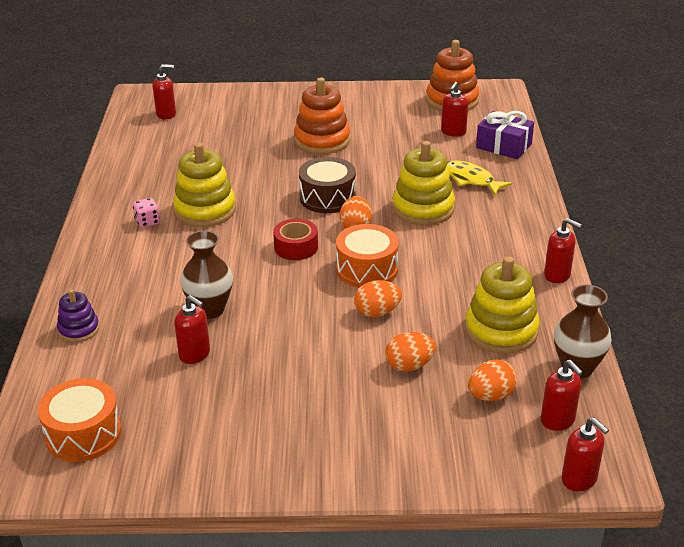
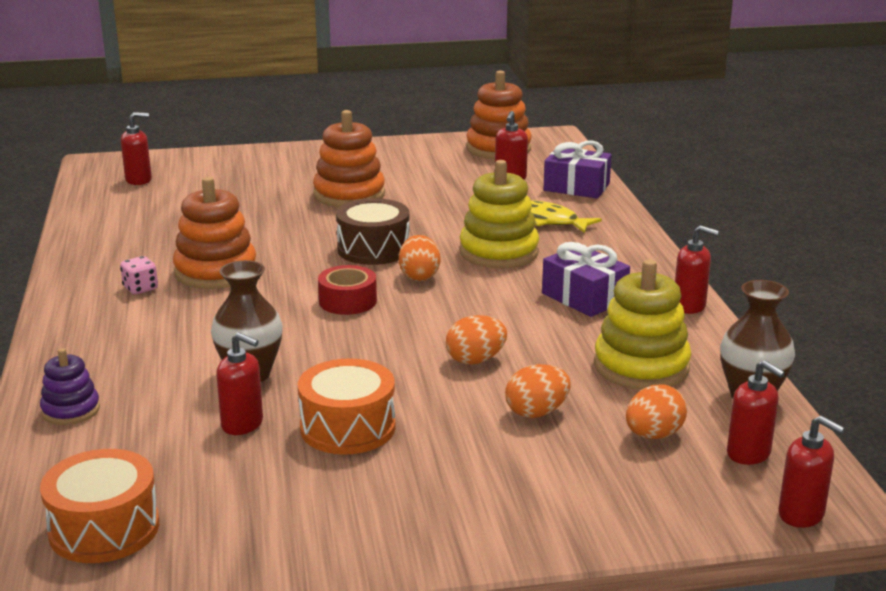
camera: 10 degrees left, 10 degrees down
(205, 210) = (216, 272): yellow stacking toy -> orange stacking toy
(367, 269) = (447, 317): orange drum -> orange drum (348, 428)
(477, 259) = (584, 297): none -> purple gift

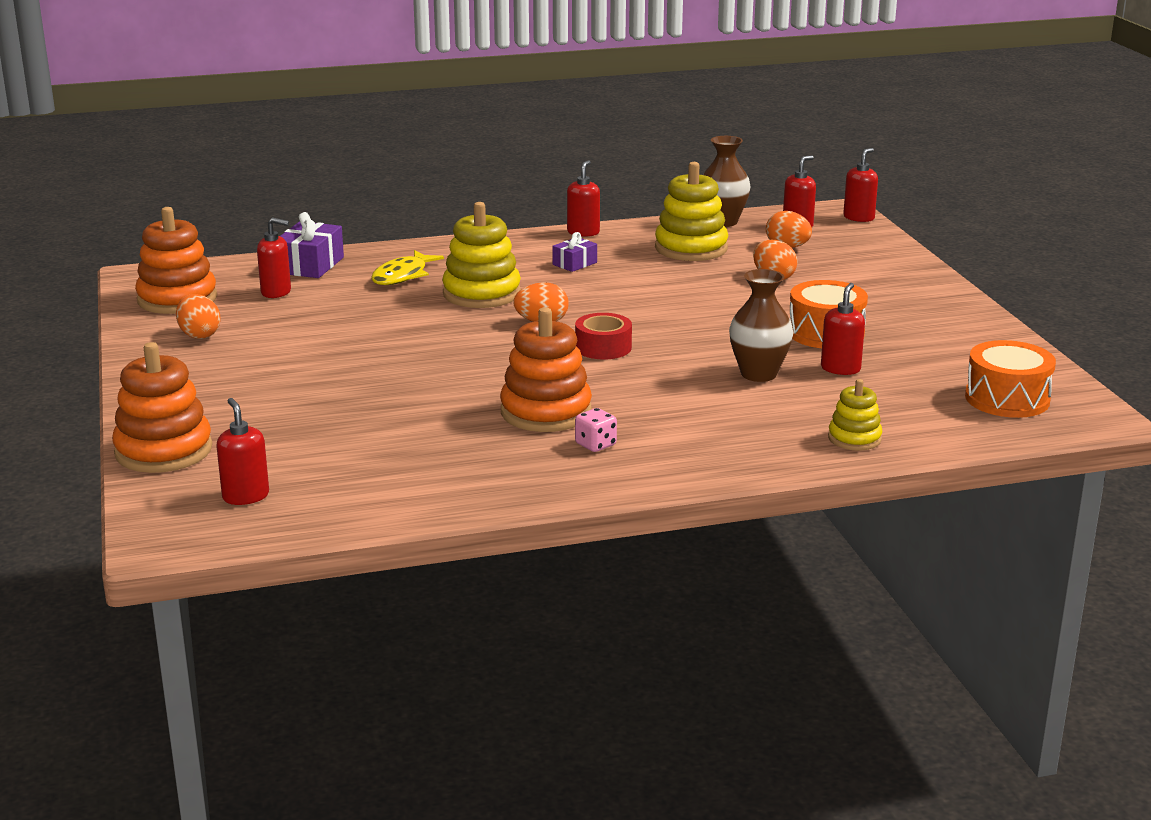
camera: 95 degrees left, 0 degrees up
(71, 410) = (854, 438): purple stacking toy -> yellow stacking toy
(349, 195) = (319, 365): orange stacking toy -> orange stacking toy (164, 451)
(373, 249) = (478, 344): brown drum -> none
(475, 360) = (701, 297): orange egg -> orange egg (199, 335)
(584, 297) = (574, 263): purple gift -> purple gift, size x0.60

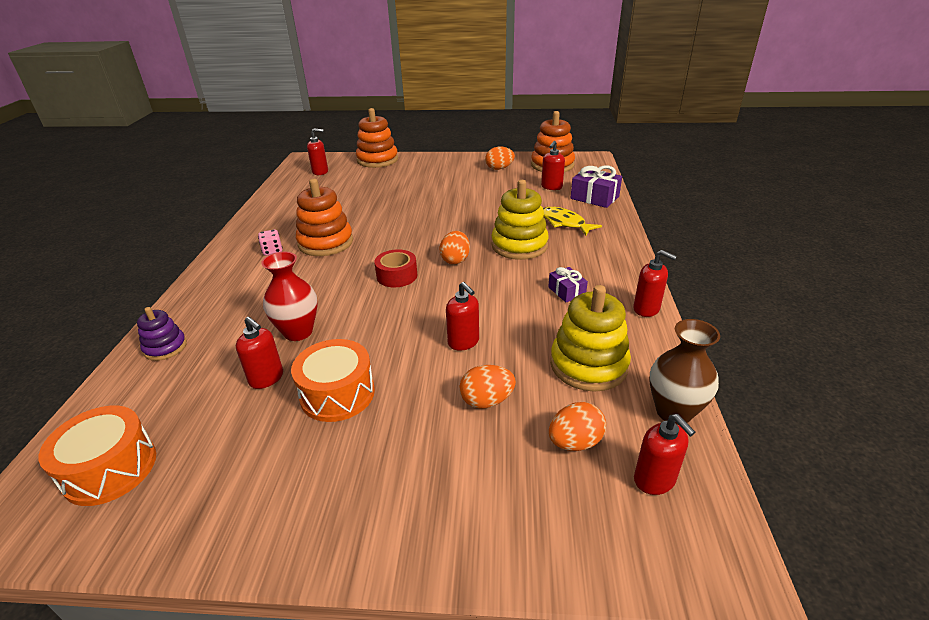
camera: 110 degrees right, 10 degrees up
(758, 374) = (298, 332): brown vase -> red vase
(854, 438) = (165, 347): yellow stacking toy -> purple stacking toy
(859, 218) = (687, 573): red soap dispenser -> red soap dispenser (463, 342)

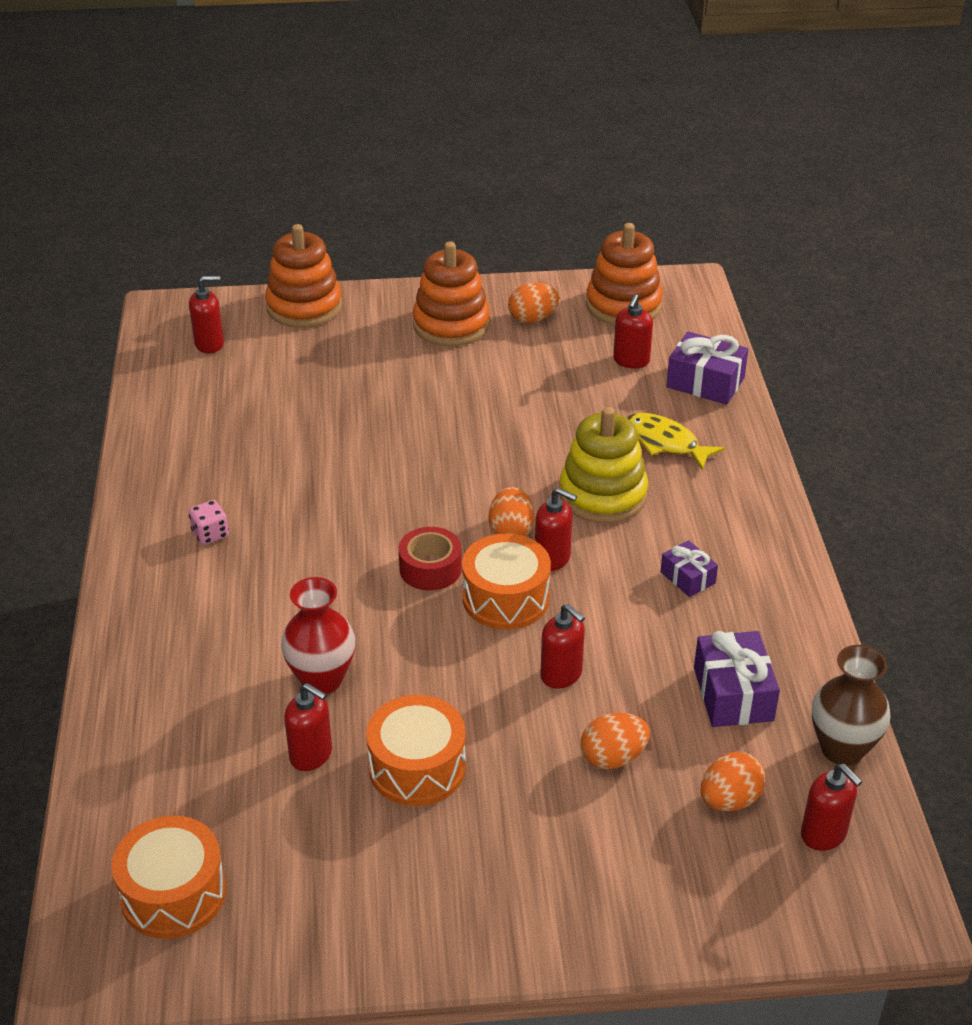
camera: 10 degrees left, 5 degrees up
(165, 347) = (139, 722): purple stacking toy -> none
(325, 243) = (291, 511): orange stacking toy -> orange stacking toy (451, 325)
(440, 295) = (506, 598): none -> orange drum
(588, 365) = (733, 694): yellow stacking toy -> purple gift
(646, 309) = (801, 599): red soap dispenser -> red soap dispenser (552, 558)

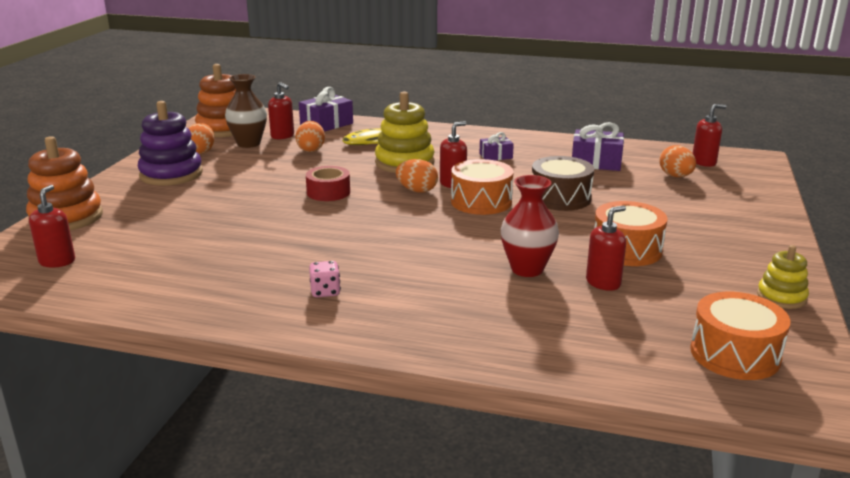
camera: 70 degrees left, 15 degrees down
(336, 942) = (781, 297): none -> yellow stacking toy
(430, 568) = (435, 218): red tape -> red tape (328, 192)
(451, 325) = (171, 174): orange stacking toy -> purple stacking toy
(561, 675) = (560, 198): red soap dispenser -> brown drum
(613, 757) = (635, 196): orange egg -> orange egg (311, 149)
(842, 749) = (645, 149): brown vase -> brown vase (248, 143)

